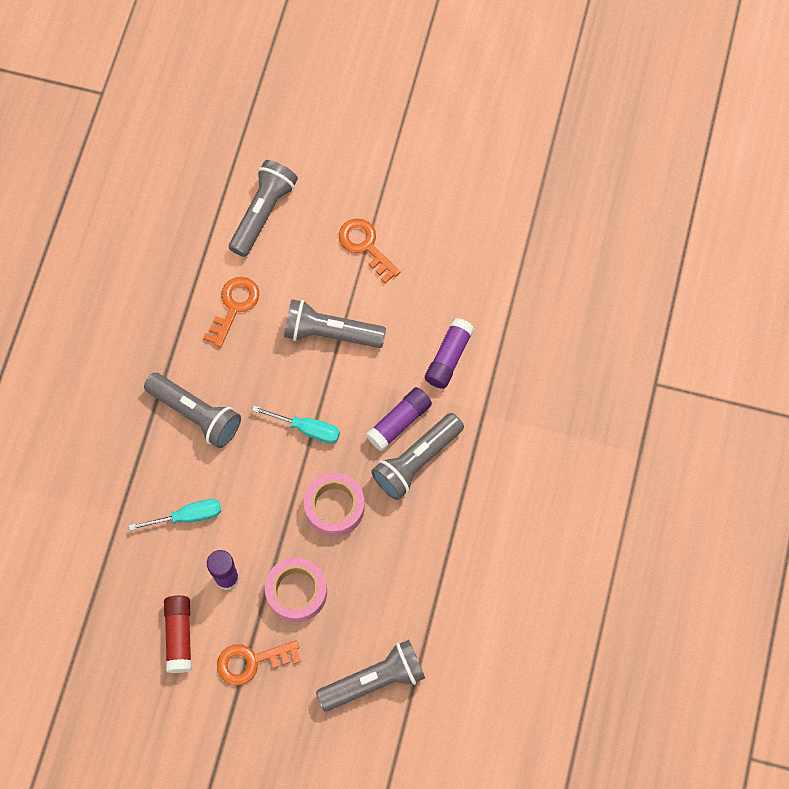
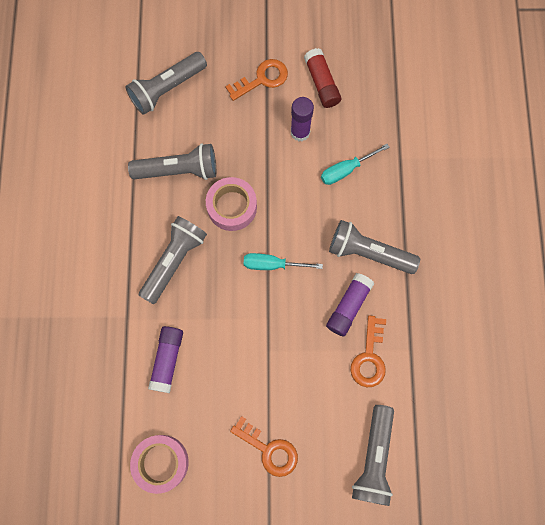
camera: 165 degrees right, 5 degrees up
(296, 592) = (243, 135): pink tape -> pink tape (161, 463)
(330, 332) = (277, 355): grey flashlight -> grey flashlight (178, 170)
(399, 422) = (197, 290): purple glue stick -> purple glue stick (348, 306)

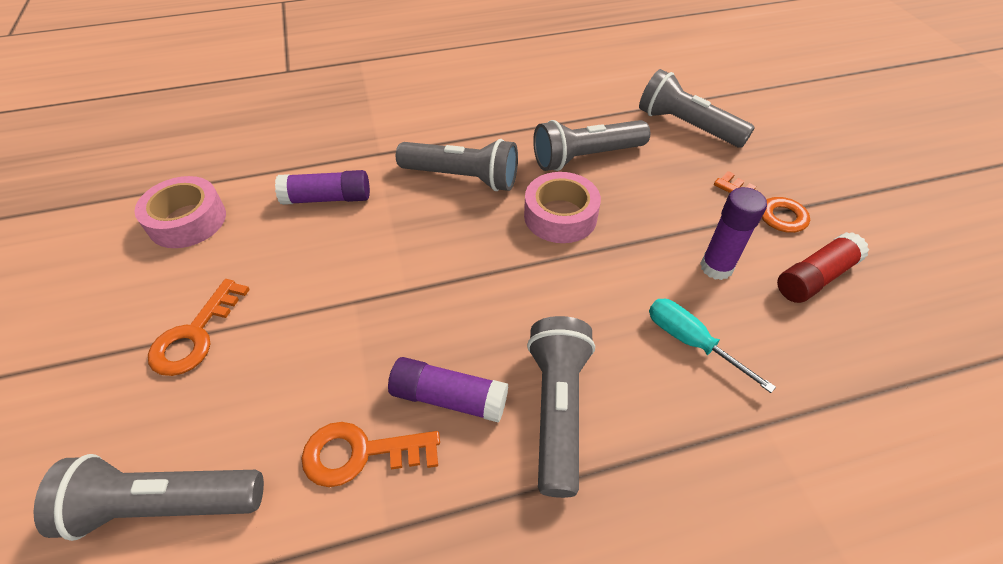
camera: 75 degrees right, 25 degrees down
(178, 170) = (586, 157): grey flashlight -> grey flashlight turned 90 degrees clockwise
(272, 264) = (490, 278): turquoise screwdriver -> none

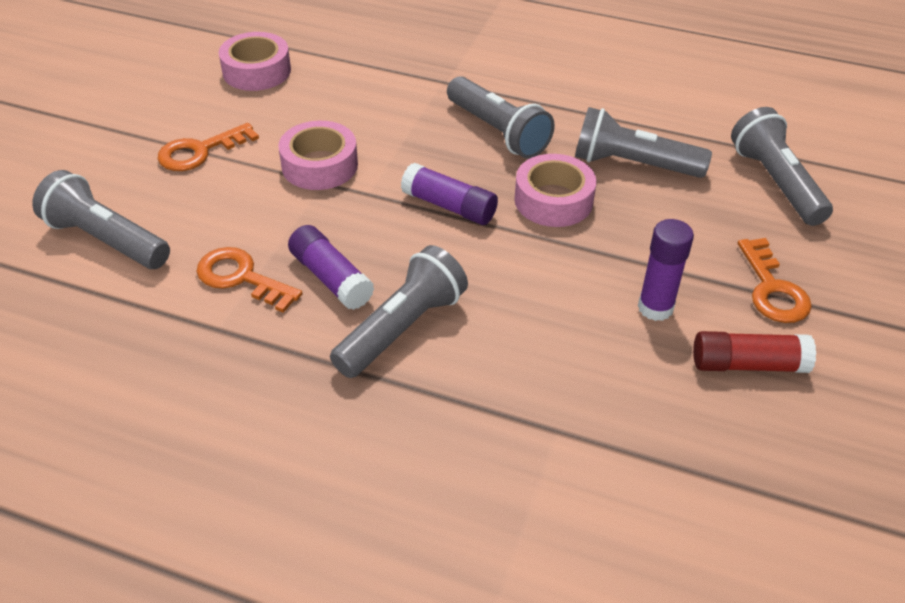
camera: 35 degrees right, 5 degrees down
(327, 198) = (371, 99): purple glue stick -> purple glue stick (449, 206)
(335, 286) = (319, 165): none -> pink tape
(690, 342) = (562, 345): turquoise screwdriver -> none

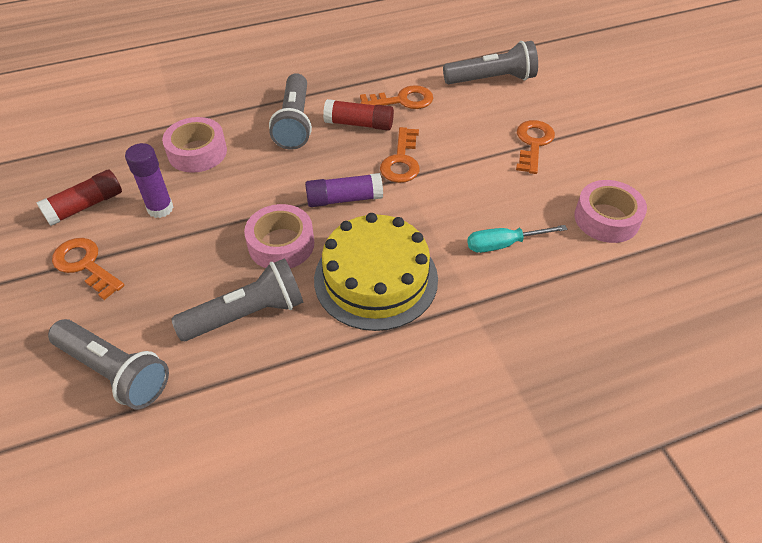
camera: 140 degrees right, 5 degrees up
(319, 165) = (455, 177): pink tape -> pink tape (197, 152)
(331, 278) = (359, 124): purple glue stick -> red glue stick
(345, 209) = (401, 161): none -> orange key
(364, 99) = (503, 244): none -> turquoise screwdriver
(498, 132) = (376, 279): grey flashlight -> yellow cake

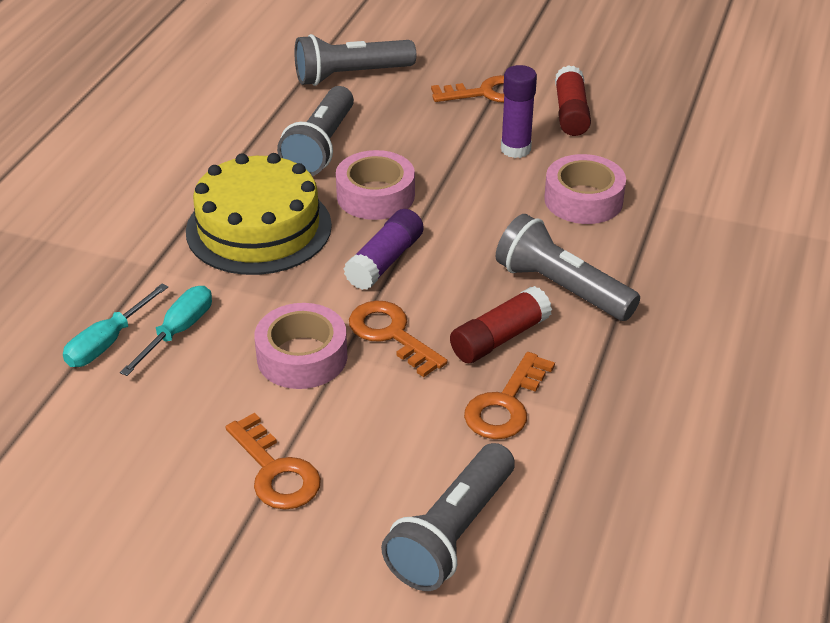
camera: 130 degrees right, 10 degrees down
(550, 268) = (108, 342): none -> turquoise screwdriver
(606, 218) = (92, 438): pink tape -> pink tape (302, 357)

